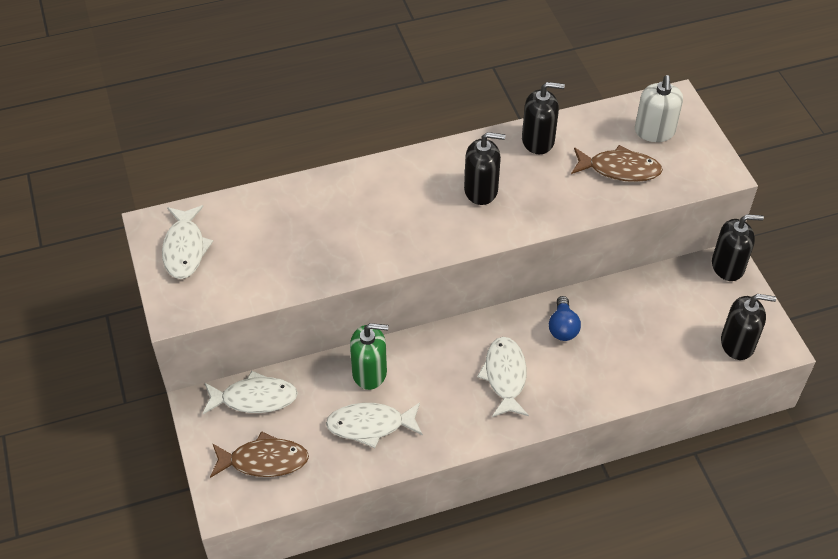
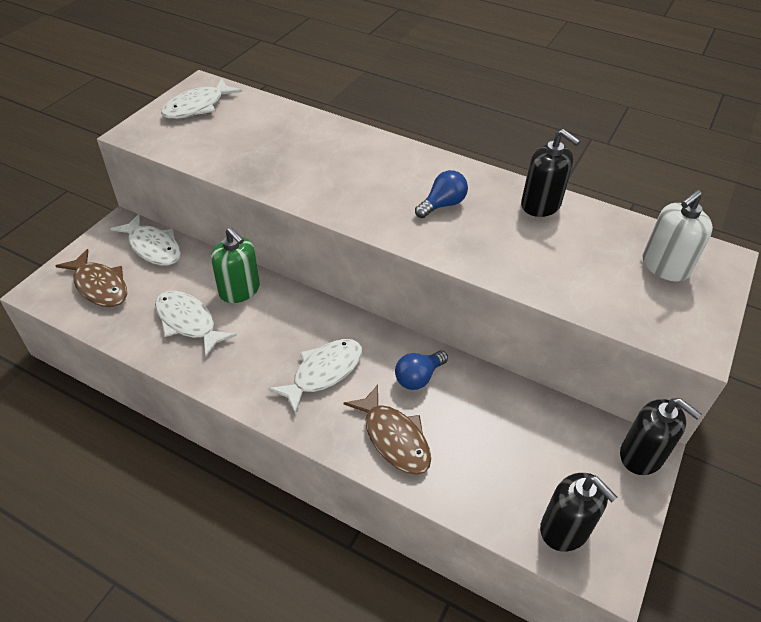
camera: 45 degrees right, 5 degrees down
(481, 190) = (442, 205): black soap dispenser -> blue light bulb
(619, 169) = (588, 270): brown fish -> brown fish (394, 438)

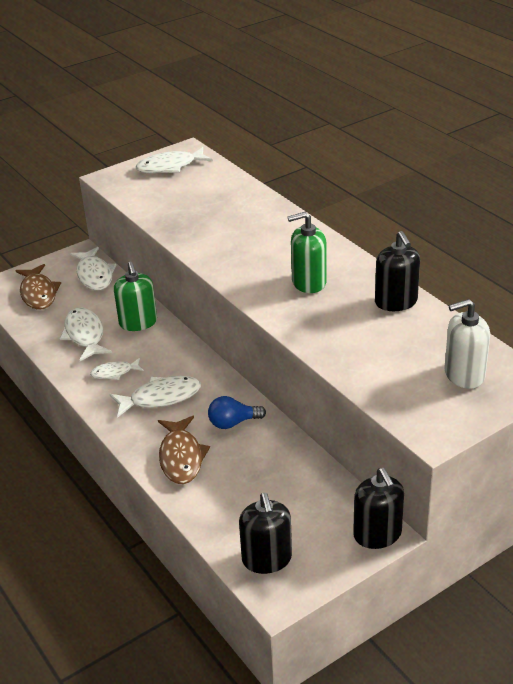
camera: 30 degrees right, 10 degrees down
(252, 358) = (114, 373): none -> white fish
(442, 205) = (308, 282): blue light bulb -> green soap dispenser

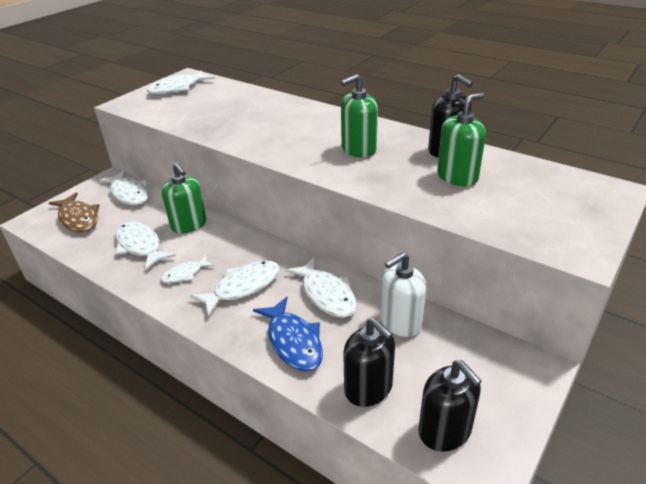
camera: 20 degrees left, 0 degrees up
(181, 457) = (293, 341): brown fish -> blue fish
(233, 423) = (326, 294): blue light bulb -> white fish
(377, 534) = (532, 370): black soap dispenser -> black soap dispenser (368, 388)
(383, 334) = (457, 177): none -> green soap dispenser
(464, 374) = (556, 195): white soap dispenser -> white soap dispenser (400, 322)

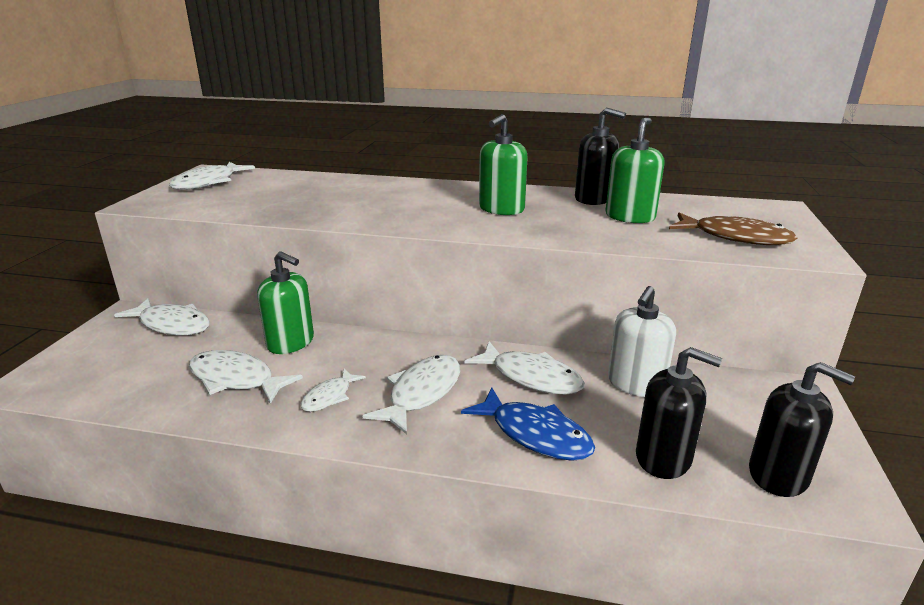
camera: 25 degrees left, 10 degrees down
(78, 219) = (109, 367): brown fish -> brown fish (735, 237)

